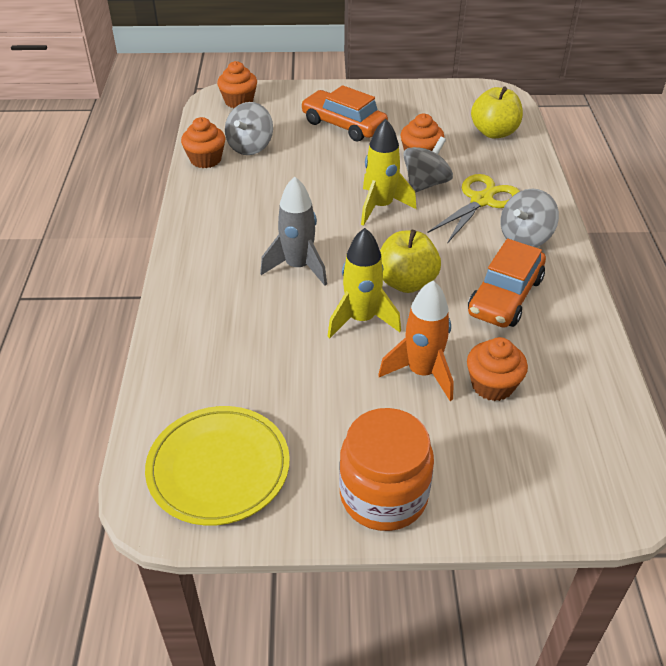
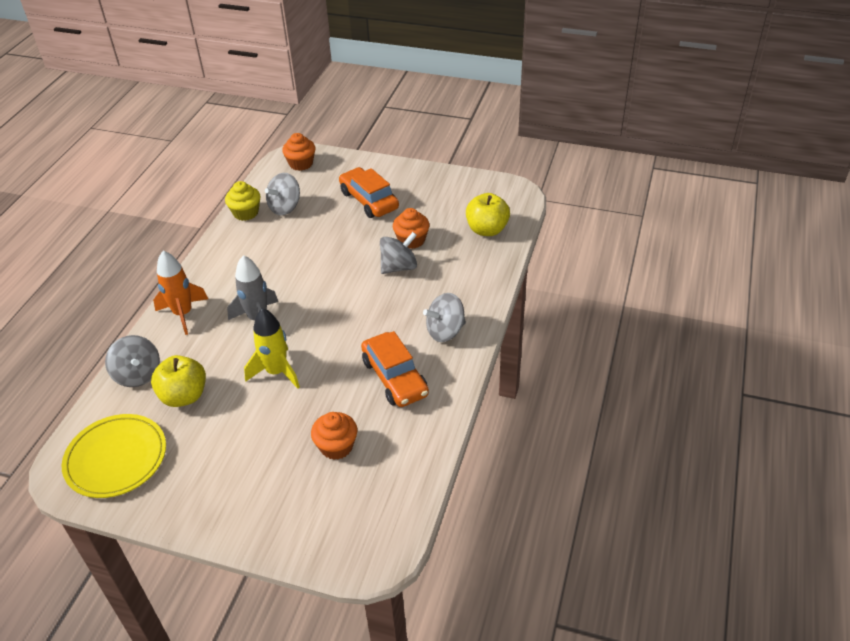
camera: 20 degrees right, 0 degrees up
(183, 360) = (138, 375): none -> grey spinning top
(206, 159) = (246, 213): orange cupcake -> yellow cupcake
(380, 207) = (350, 280): yellow rocket -> none
(383, 495) = (209, 506): orange jar -> none
(406, 282) = (328, 349): yellow apple -> yellow apple (184, 396)
(422, 372) = (293, 424): orange rocket -> orange rocket (183, 314)
(481, 201) = (433, 291): yellow scissors -> none
(505, 296) = (395, 378): orange car -> orange car turned 75 degrees counterclockwise

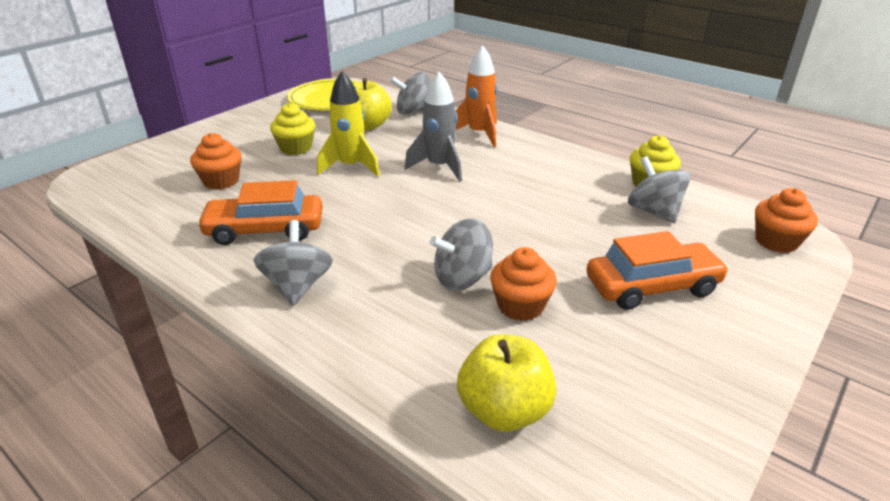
camera: 110 degrees right, 10 degrees down
(253, 427) = (296, 148): none -> yellow cupcake
(399, 267) = (462, 278): grey spinning top -> grey spinning top turned 75 degrees clockwise

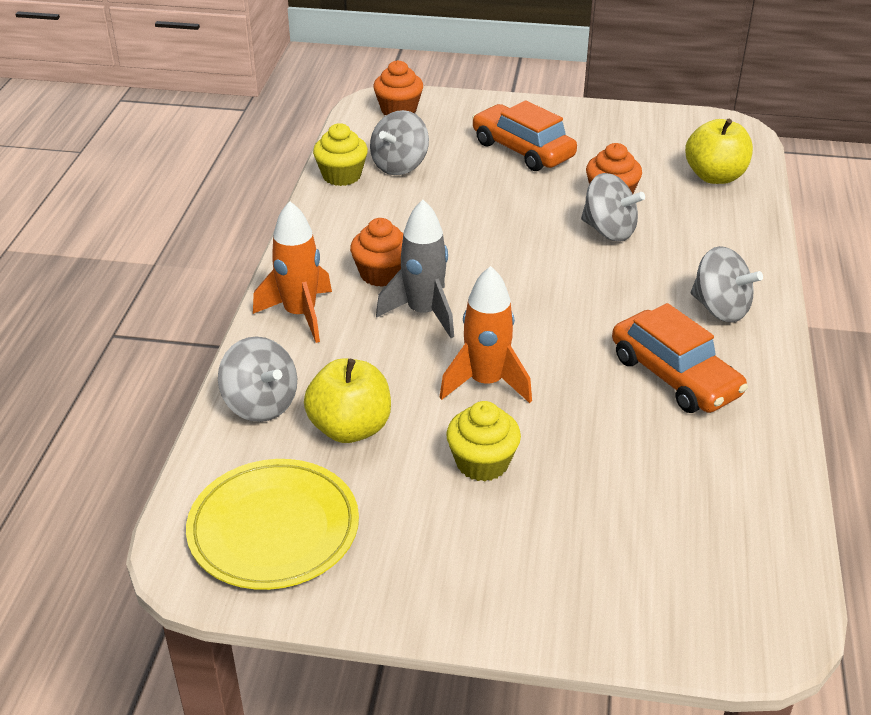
camera: 120 degrees left, 5 degrees up
(221, 181) = (629, 478): orange cupcake -> orange cupcake (381, 274)
(297, 286) = (720, 309): grey spinning top -> grey spinning top turned 105 degrees counterclockwise
(351, 167) = (486, 383): yellow rocket -> orange rocket

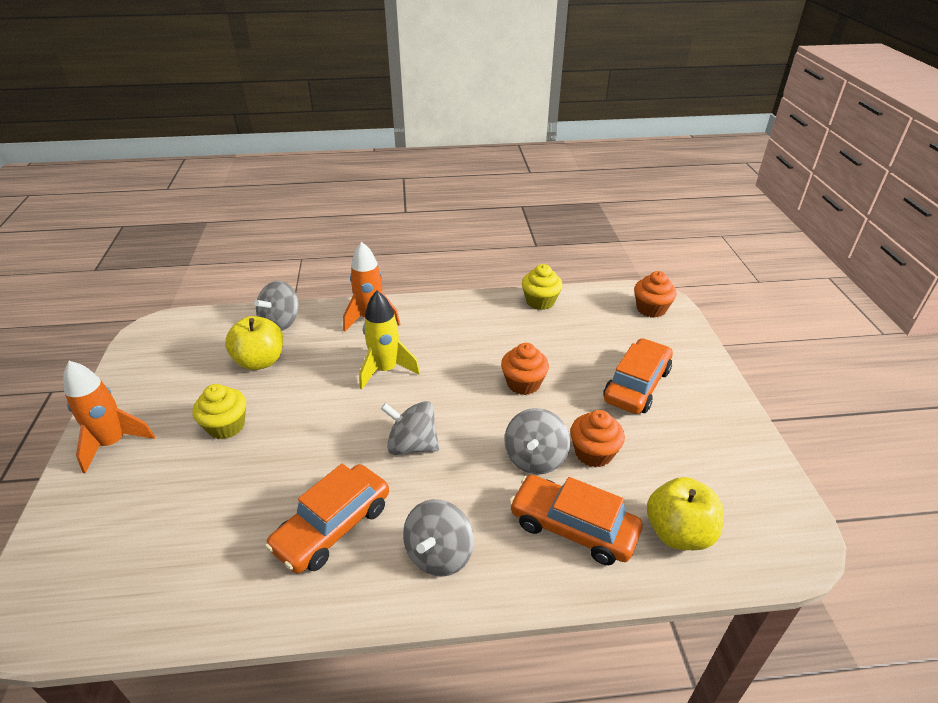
camera: 75 degrees right, 0 degrees up
(274, 529) = (174, 351): yellow plate -> none
(381, 274) = (426, 342): orange cupcake -> orange cupcake (523, 383)
(399, 165) = (570, 324): grey spinning top -> grey spinning top (412, 445)
(423, 313) = (385, 370): grey rocket -> yellow rocket
(486, 383) = (311, 414): orange rocket -> orange rocket (113, 443)
(700, 227) = (573, 527): none -> orange car

